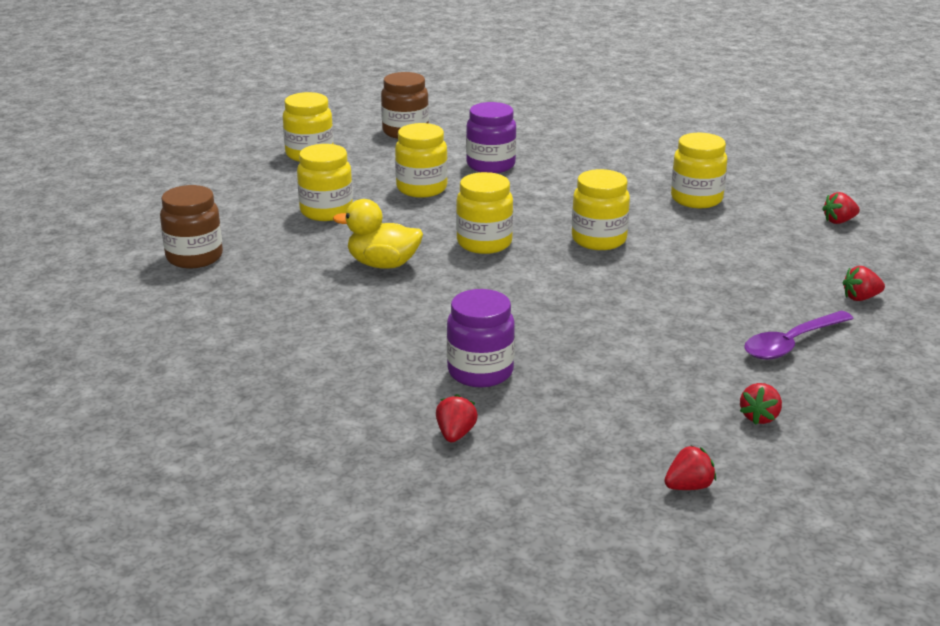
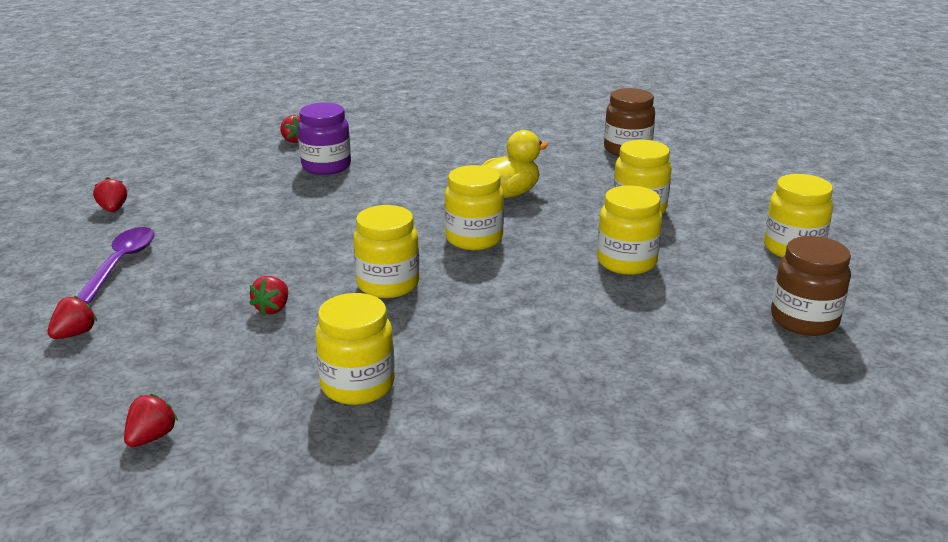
camera: 135 degrees right, 0 degrees up
(491, 165) = (633, 320): purple jar -> none
(689, 486) = (133, 165): red strawberry -> red strawberry (272, 308)

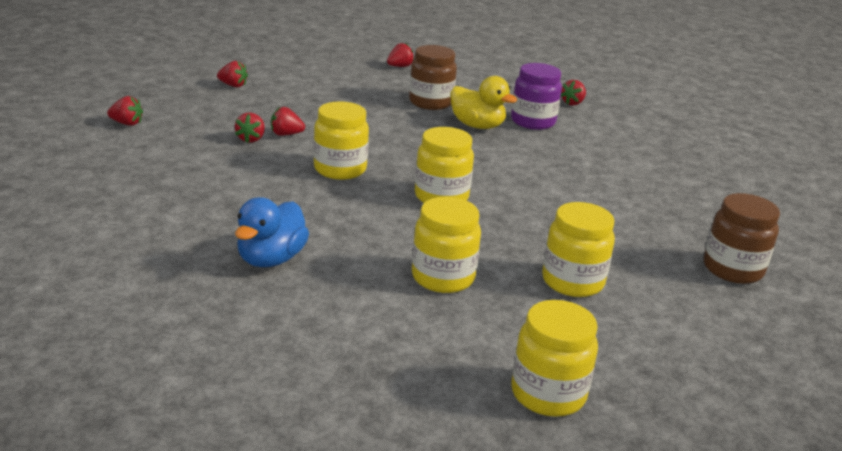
camera: 70 degrees right, 0 degrees up
(120, 264) = (324, 82): purple spoon -> none
(272, 335) = (251, 139): none -> red strawberry
(357, 385) = (193, 175): yellow jar -> none
(509, 193) = (549, 206): yellow duck -> yellow duck (477, 126)
(580, 347) = (271, 259): none -> blue duck
(804, 320) = (372, 395): brown jar -> brown jar (430, 103)

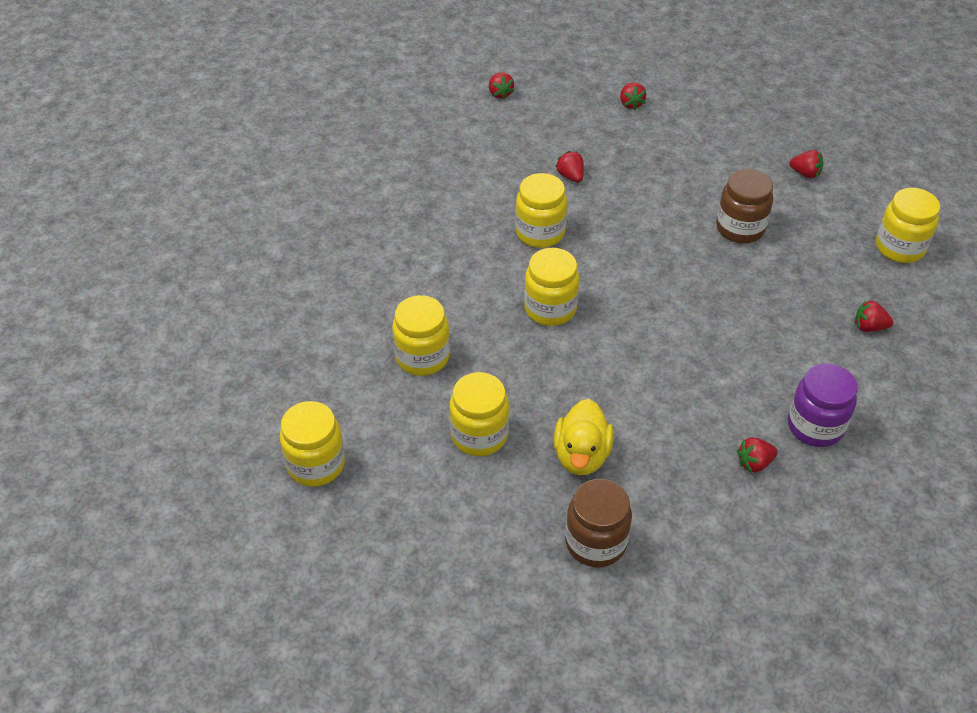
camera: 65 degrees right, 20 degrees up
(251, 139) = (541, 163): red strawberry -> red strawberry (754, 463)
(271, 259) = (373, 260): blue duck -> none
(477, 126) = (722, 278): yellow duck -> yellow duck (581, 455)
(506, 70) = (899, 247): none -> yellow jar
(533, 122) = (779, 313): purple jar -> purple jar (815, 426)

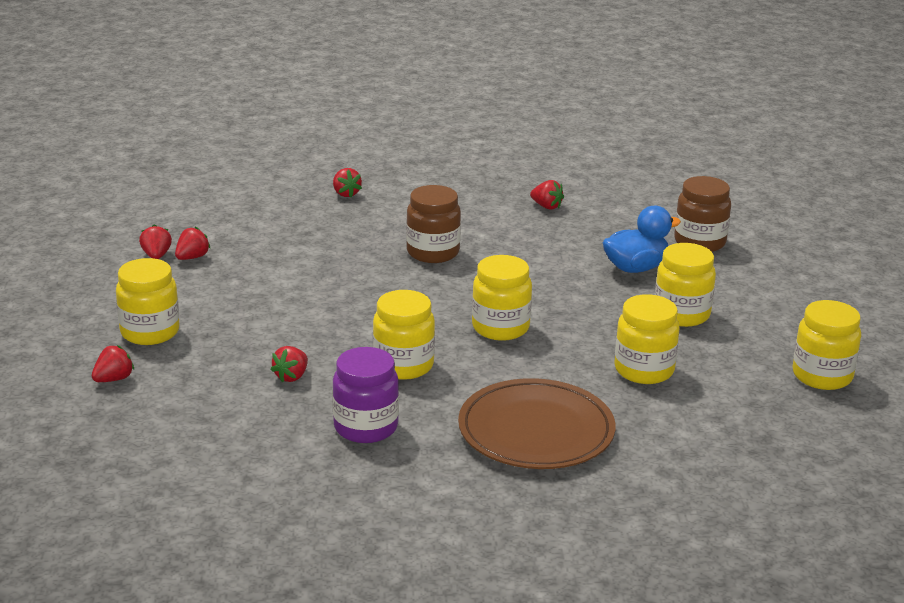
camera: 125 degrees left, 20 degrees down
(405, 258) = (536, 431): none -> brown plate
(500, 94) = (171, 478): red strawberry -> red strawberry (192, 257)
(581, 455) = (636, 268): yellow duck -> blue duck
(740, 228) = (278, 268): brown jar -> brown jar (433, 252)
(815, 426) = (481, 193): purple jar -> purple jar (366, 427)
(899, 247) = (228, 198): yellow jar -> yellow jar (150, 332)

